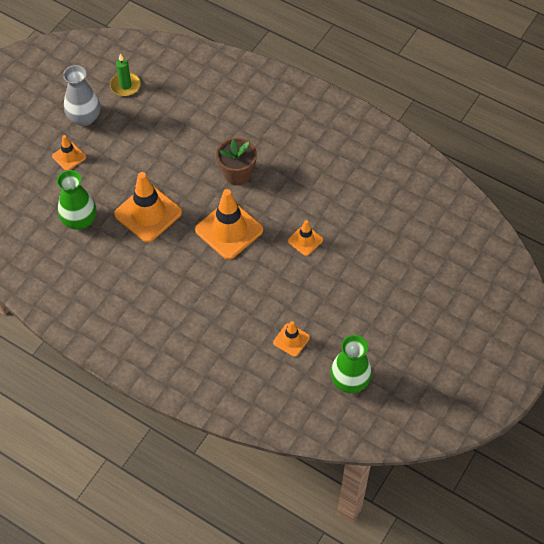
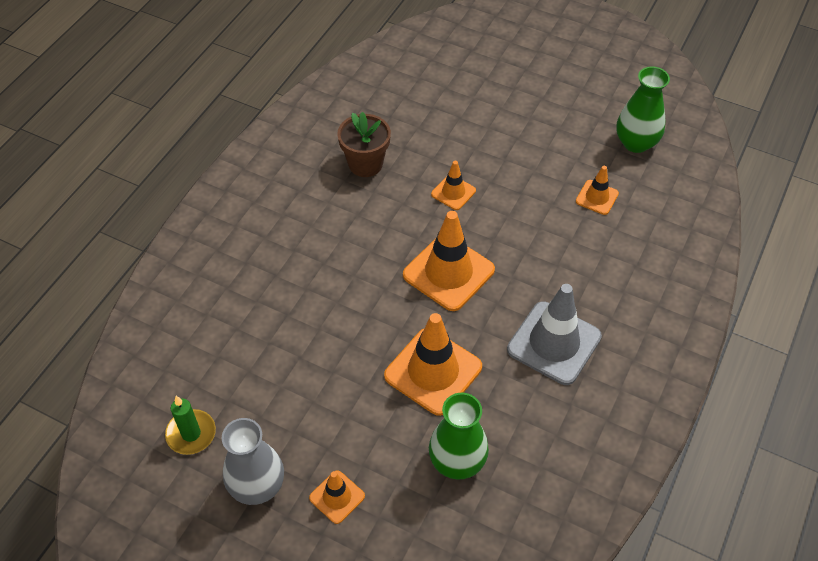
camera: 95 degrees left, 5 degrees down
(159, 288) = (554, 343): none -> grey traffic cone
(237, 174) = (356, 271): brown flower pot -> brown flower pot (365, 164)

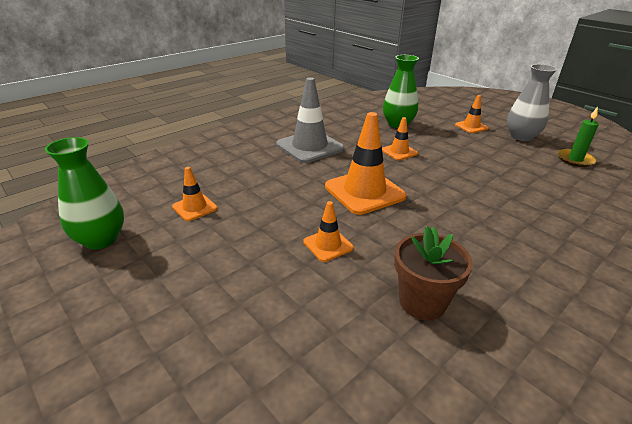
camera: 160 degrees left, 20 degrees down
(433, 371) = (399, 152): orange traffic cone -> orange traffic cone, size x0.52

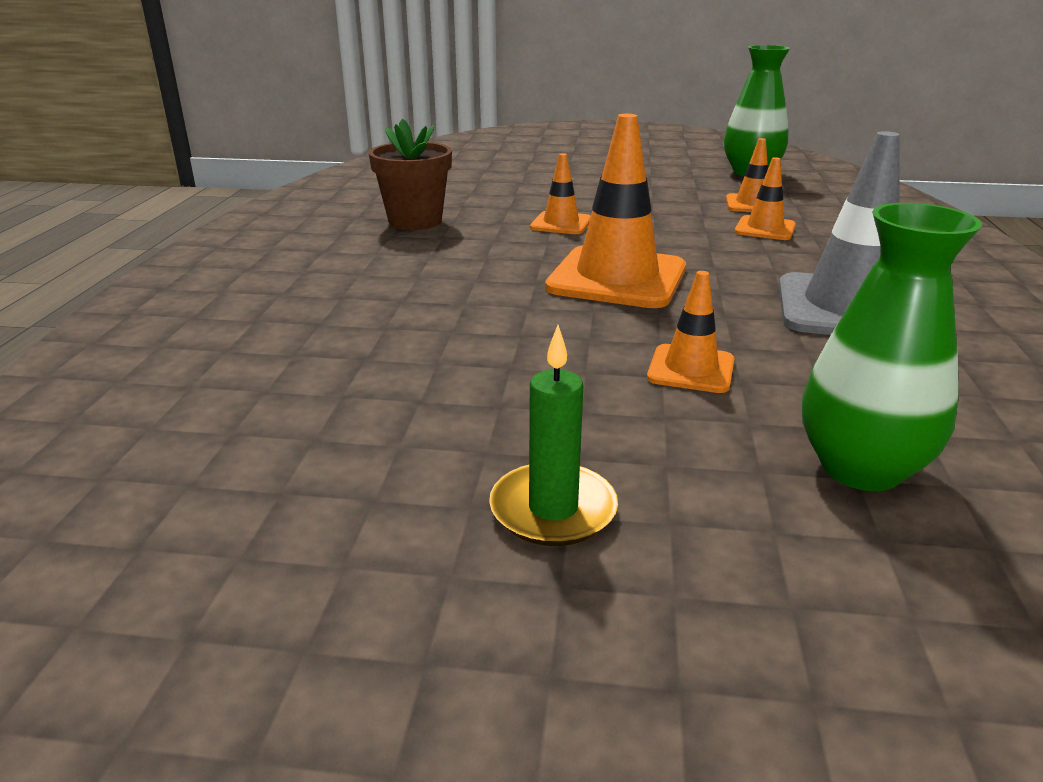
camera: 140 degrees right, 5 degrees down
(471, 126) = (657, 595): orange traffic cone -> orange traffic cone (765, 229)
(521, 137) = (429, 630): grey vase -> none
(575, 160) = (196, 570): green candle -> green candle (553, 509)

